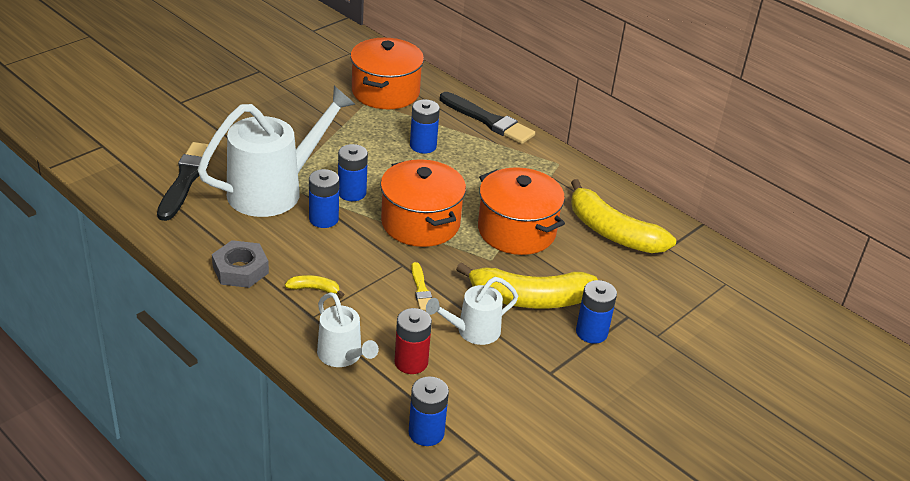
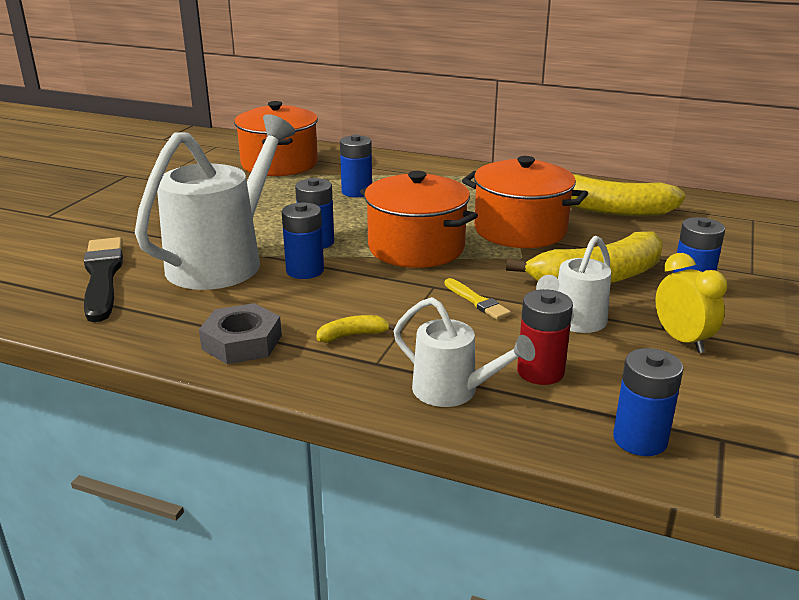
camera: 20 degrees left, 10 degrees down
(488, 120) = (402, 162): black brush -> none
(533, 374) = (682, 340): none -> yellow clock

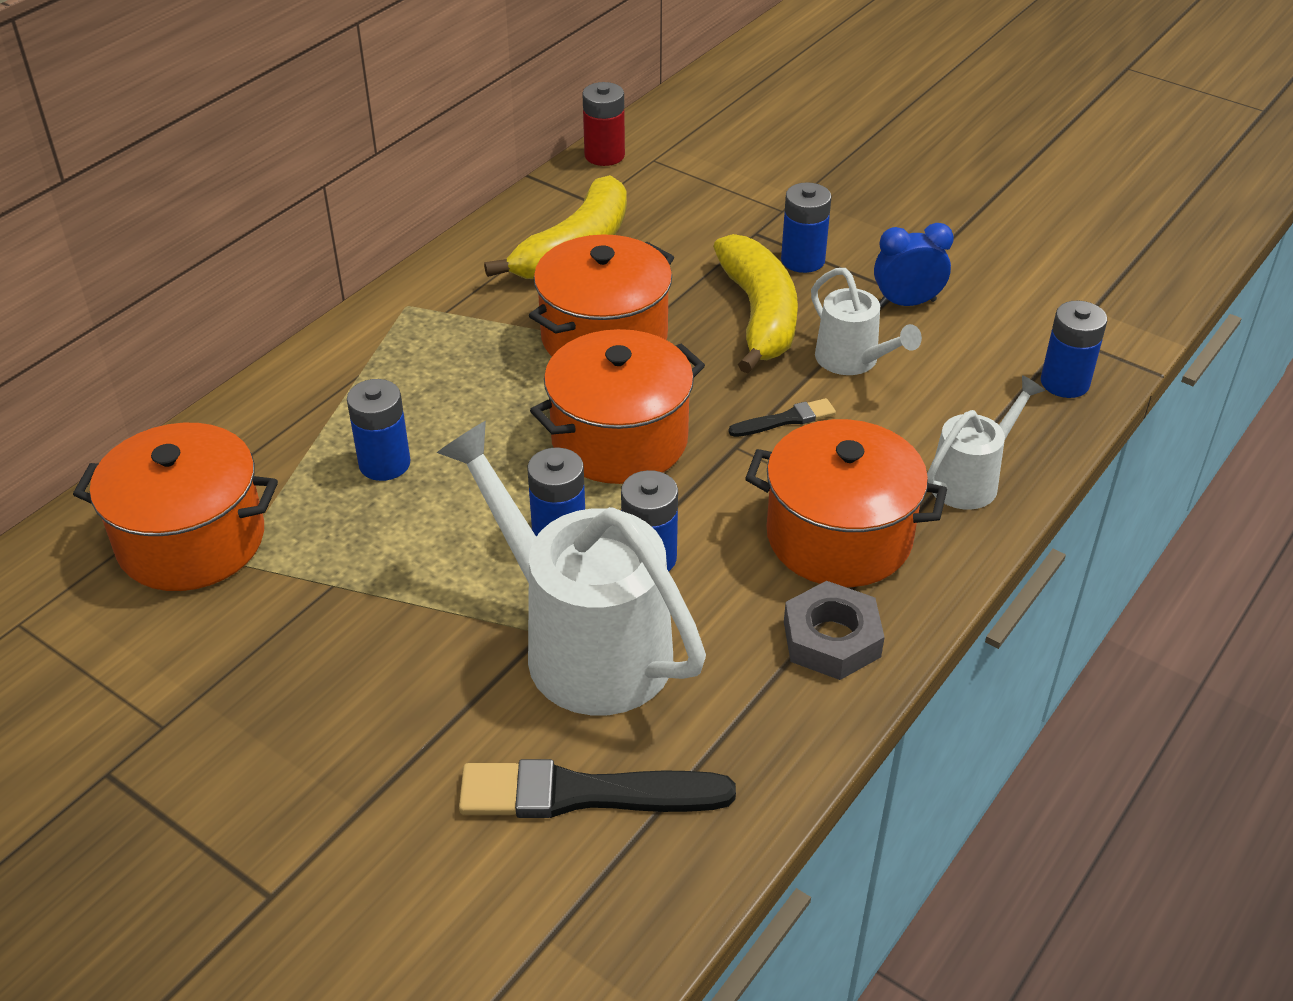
camera: 75 degrees left, 15 degrees up
(353, 335) = (839, 536): yellow banana -> orange pot
(477, 301) = (785, 420): yellow brush -> black brush
(540, 372) = (945, 411): red battery -> red battery (604, 155)
(682, 340) = (907, 303): yellow clock -> blue clock

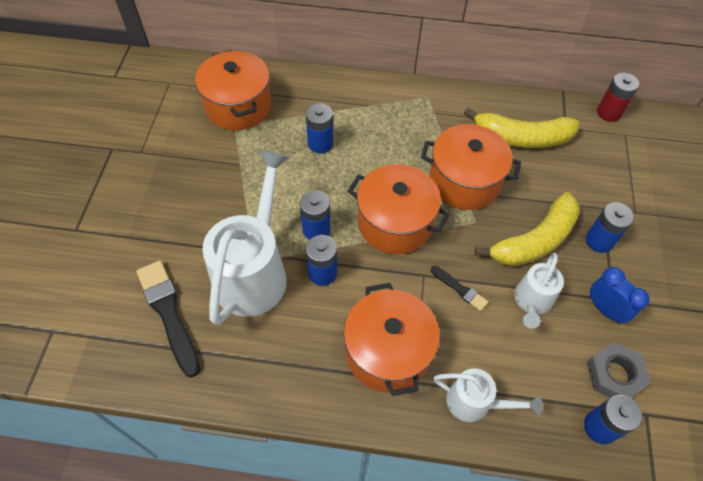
camera: 60 degrees right, 15 degrees up
(831, 639) = (313, 378): grey nut -> grey nut (614, 375)

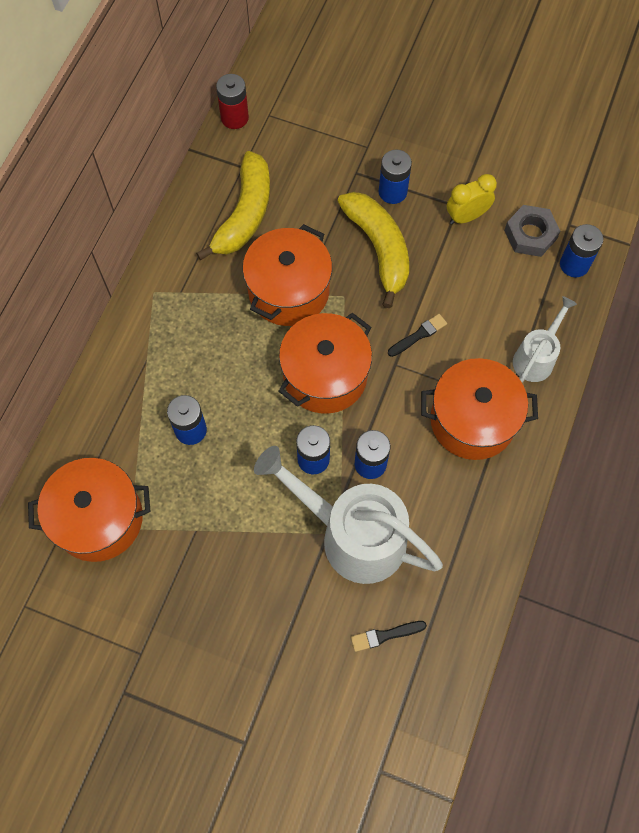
camera: 75 degrees left, 10 degrees up
(169, 313) = (385, 635): black brush -> black brush, size x0.52
(531, 302) = (446, 276): white watering can -> none
(605, 309) = (466, 216): blue clock -> yellow clock

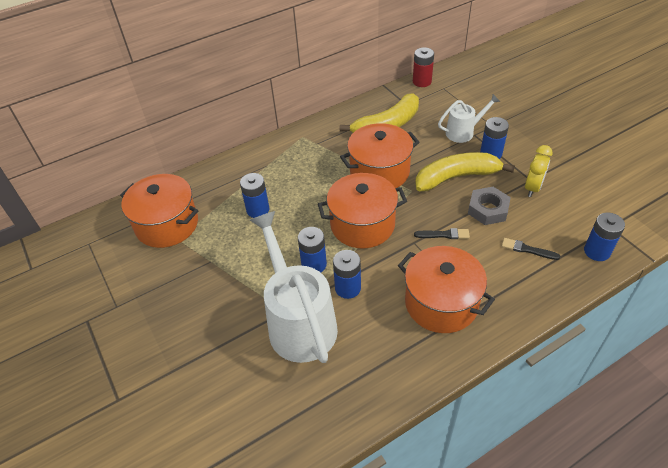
camera: 40 degrees right, 20 degrees down
(379, 248) = (456, 177): yellow banana -> yellow banana turned 120 degrees counterclockwise
(385, 635) = (264, 397): black brush -> black brush (527, 249)
(466, 216) = (533, 188): yellow clock -> yellow clock turned 105 degrees clockwise
(530, 234) = (574, 218): grey nut -> grey nut (488, 209)
(536, 357) = (522, 291): white watering can -> white watering can (464, 132)

